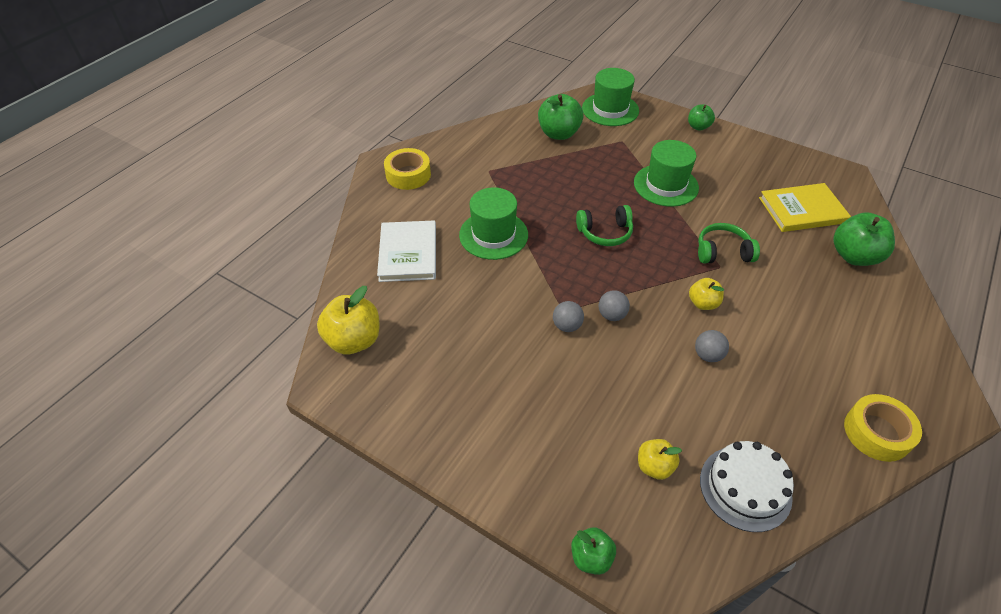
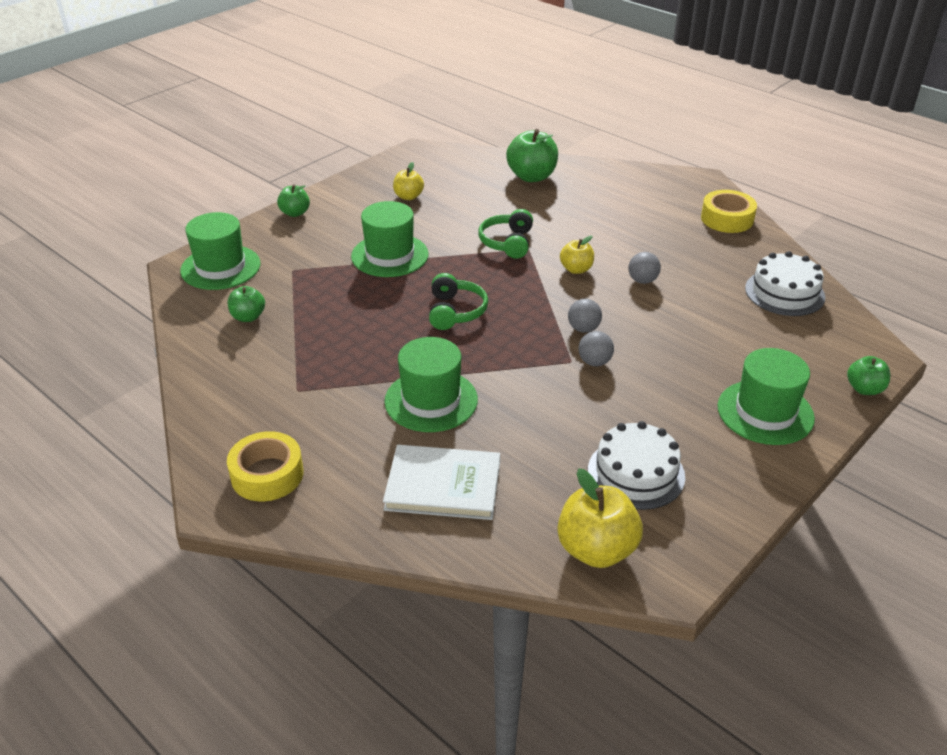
camera: 80 degrees left, 10 degrees down
(434, 360) = (636, 473): none -> white cake
(530, 458) = (765, 412): none -> green hat
(559, 134) = (248, 317): green apple -> green apple, size x0.58
(654, 466) = (768, 336): yellow apple -> yellow apple (408, 196)
(802, 210) = (461, 186): yellow book -> none

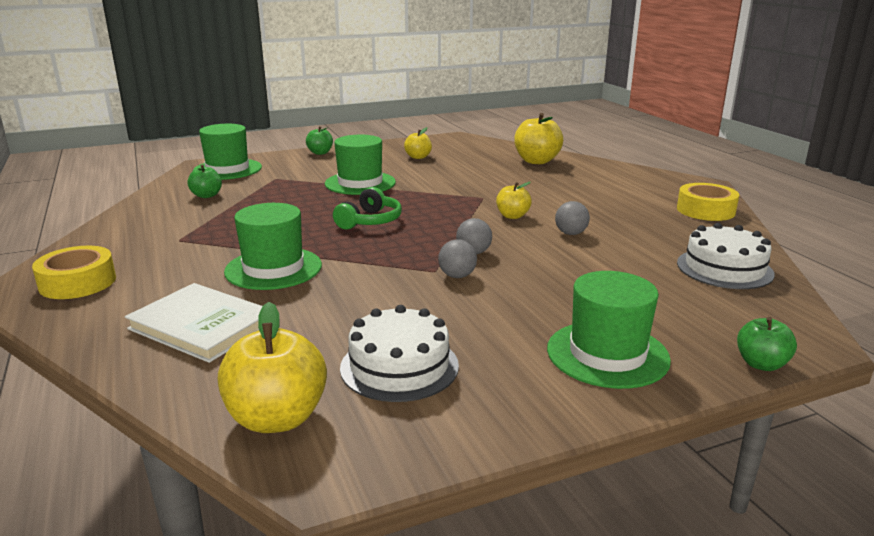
camera: 25 degrees right, 15 degrees down
(507, 242) = (468, 192): green headphones -> none
(532, 176) = (536, 161): green apple -> yellow apple

